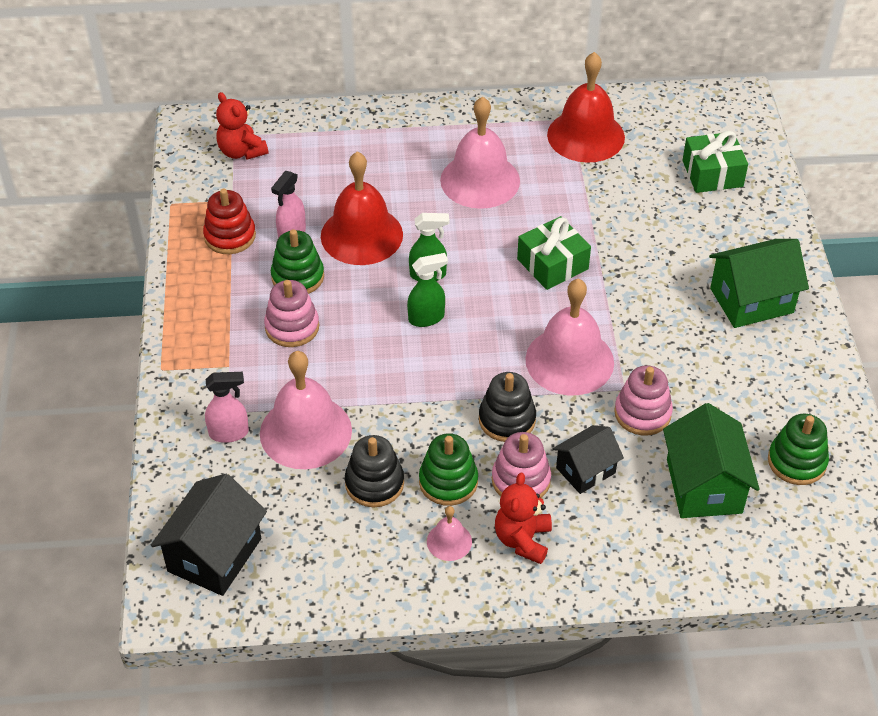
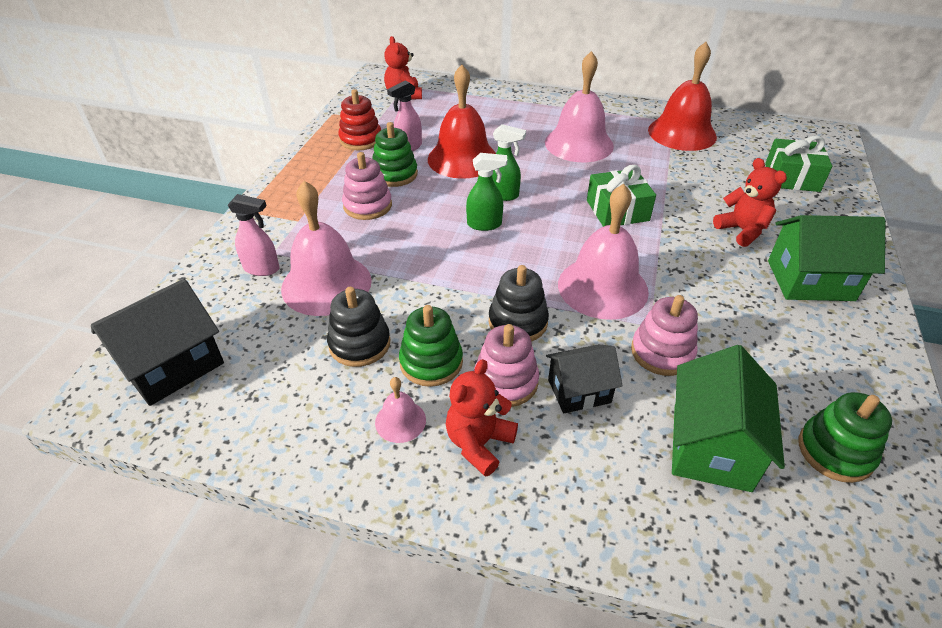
camera: 20 degrees right, 5 degrees down
(679, 258) = (742, 230): none -> red teddy bear

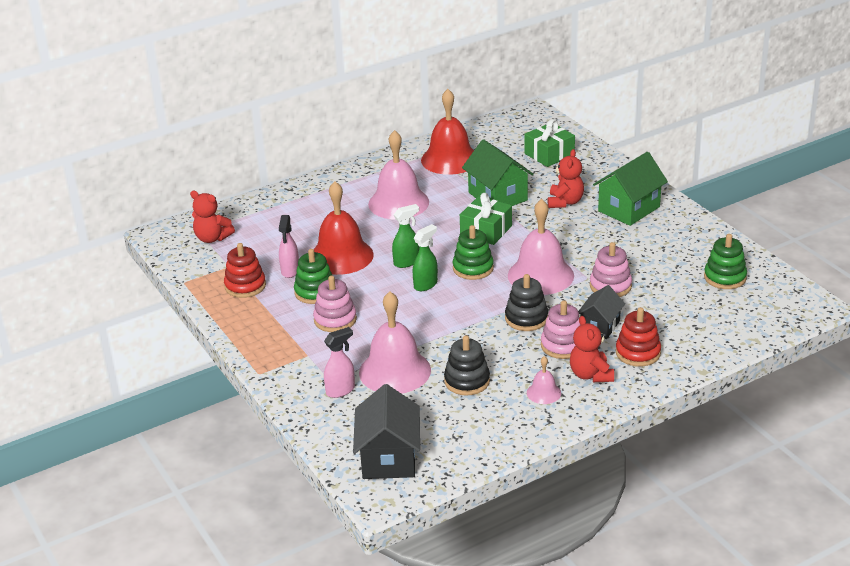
camera: 45 degrees left, 10 degrees down
(431, 362) = (516, 363): green stacking toy -> green stacking toy (473, 268)
(573, 462) = (638, 353): none -> red stacking toy
(711, 446) = (680, 308): green house -> green house (498, 196)
(742, 230) = (565, 202): red teddy bear -> red teddy bear turned 90 degrees clockwise

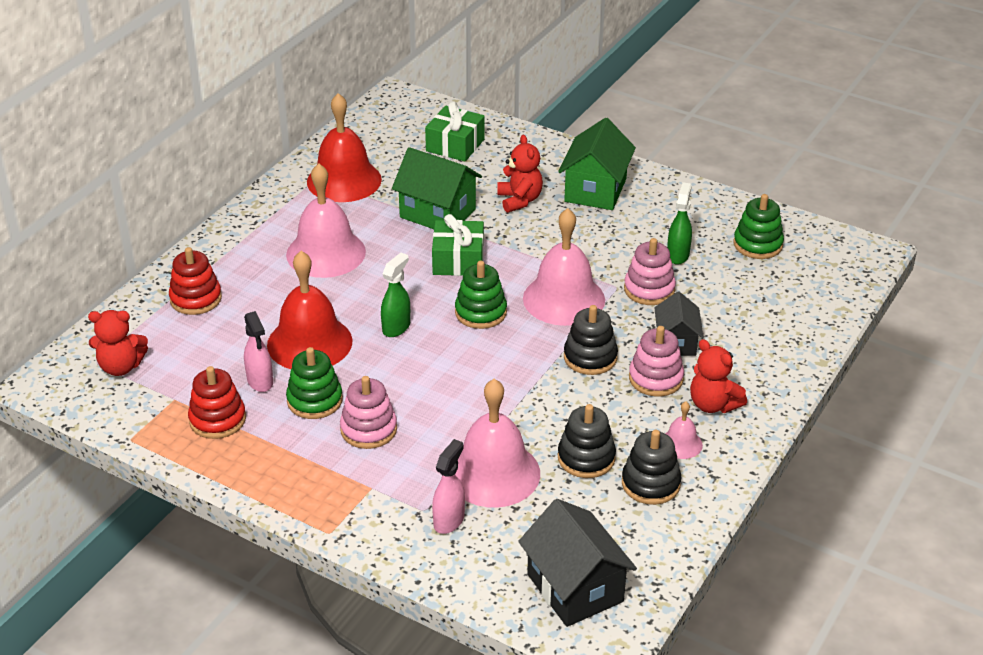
camera: 30 degrees left, 5 degrees up
(426, 284) = (442, 350): green spray bottle -> green spray bottle (678, 255)
(498, 411) = (650, 484): none -> black stacking toy
(638, 353) = (740, 362): red stacking toy -> red stacking toy (196, 299)

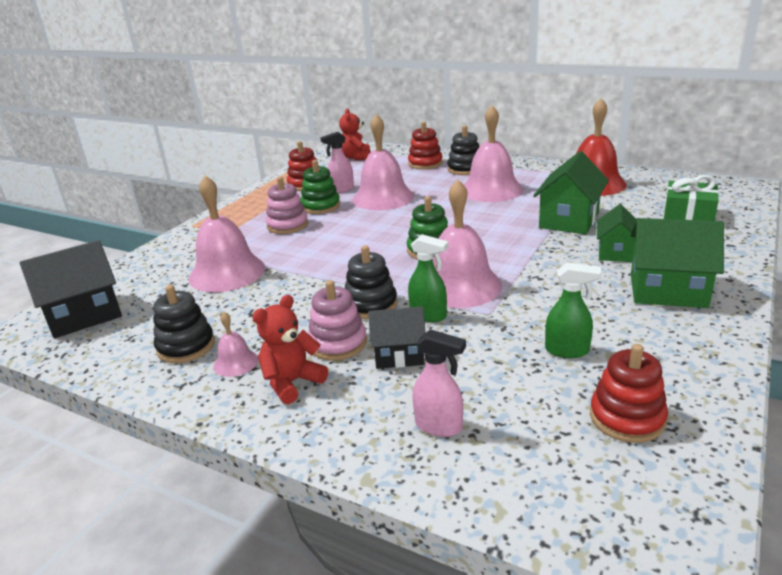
camera: 90 degrees right, 10 degrees down
(309, 343) = (383, 197): red bell -> pink bell
(396, 327) = (404, 221): green spray bottle -> green spray bottle (428, 315)
(449, 520) = (183, 261): pink spray bottle -> pink spray bottle (439, 426)
(458, 260) = (502, 235): green gift -> none
(519, 200) = (616, 252): red teddy bear -> green house
(586, 458) = (231, 311): black stacking toy -> black stacking toy (465, 169)
(649, 289) = (491, 333): pink stacking toy -> none
(757, 244) = (627, 418): green stacking toy -> red stacking toy

